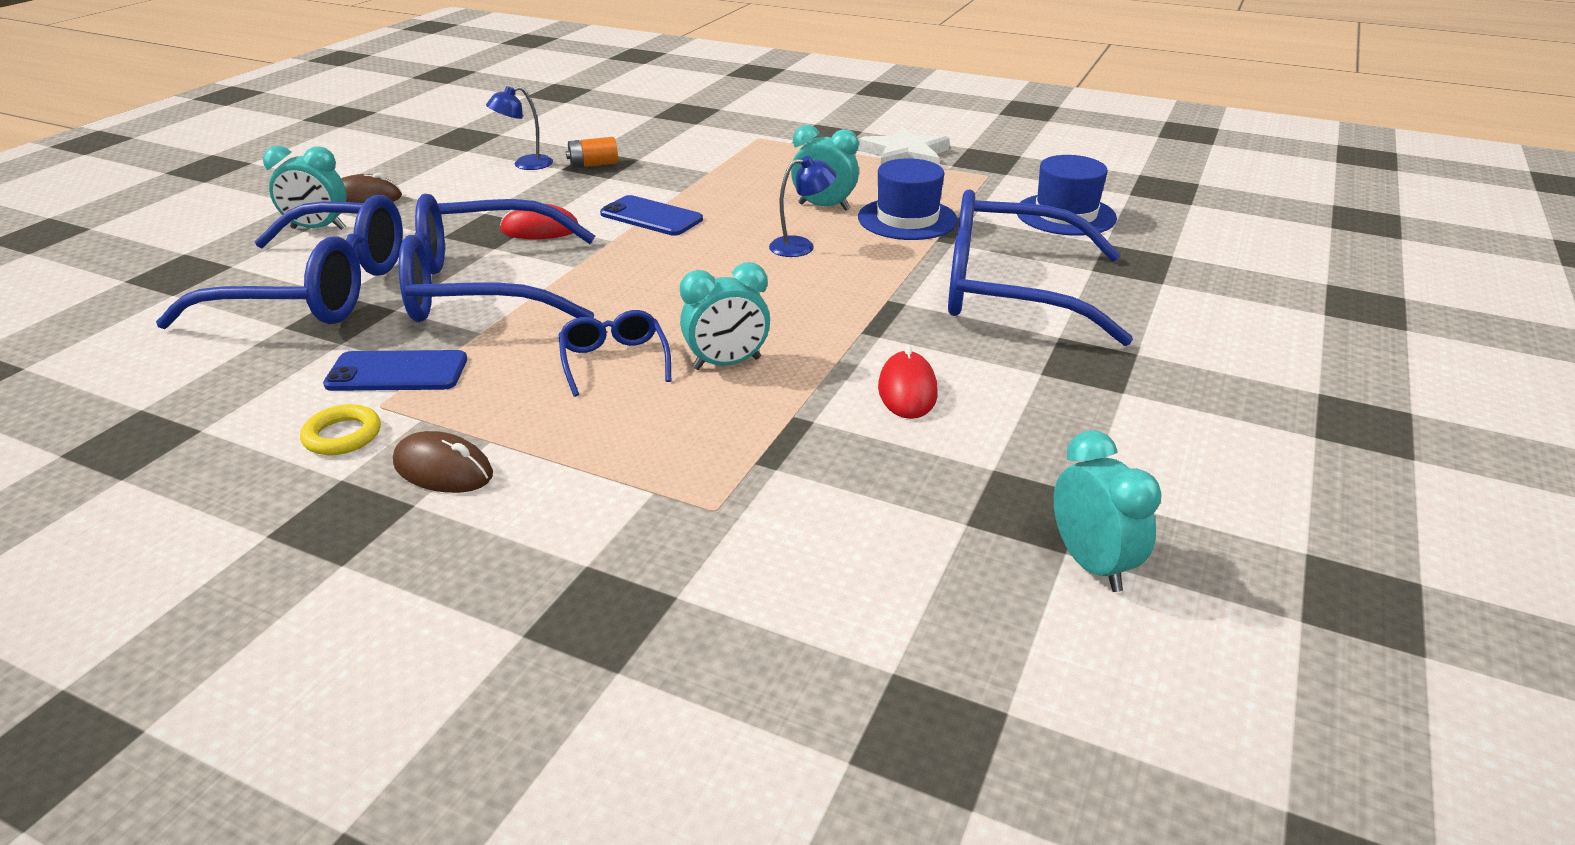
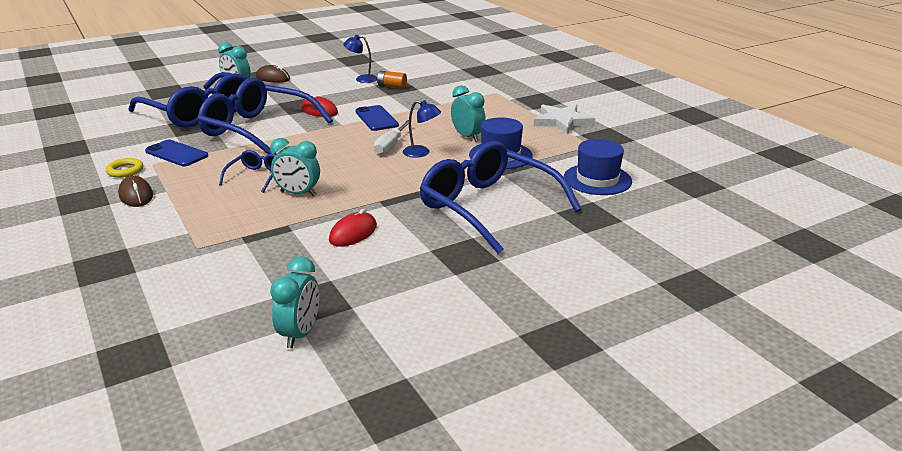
camera: 35 degrees right, 5 degrees down
(740, 249) = (391, 145): none -> white screwdriver

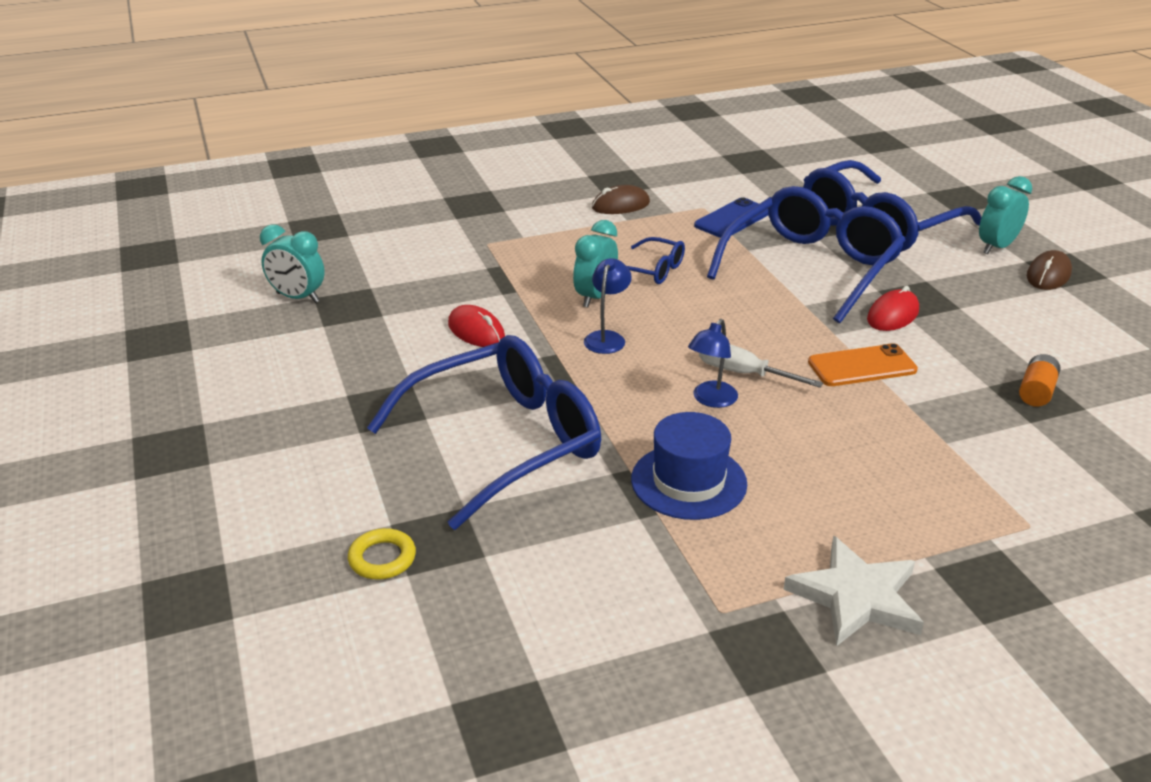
camera: 100 degrees right, 5 degrees up
(125, 171) = (687, 195): yellow ring -> yellow ring (382, 558)
(361, 79) = (1072, 360): blue lamp -> blue lamp (607, 338)
(376, 118) = (862, 366): blue phone -> orange phone
(467, 137) = (775, 455): turquoise clock -> none
(597, 179) = (563, 582): blue hat -> none

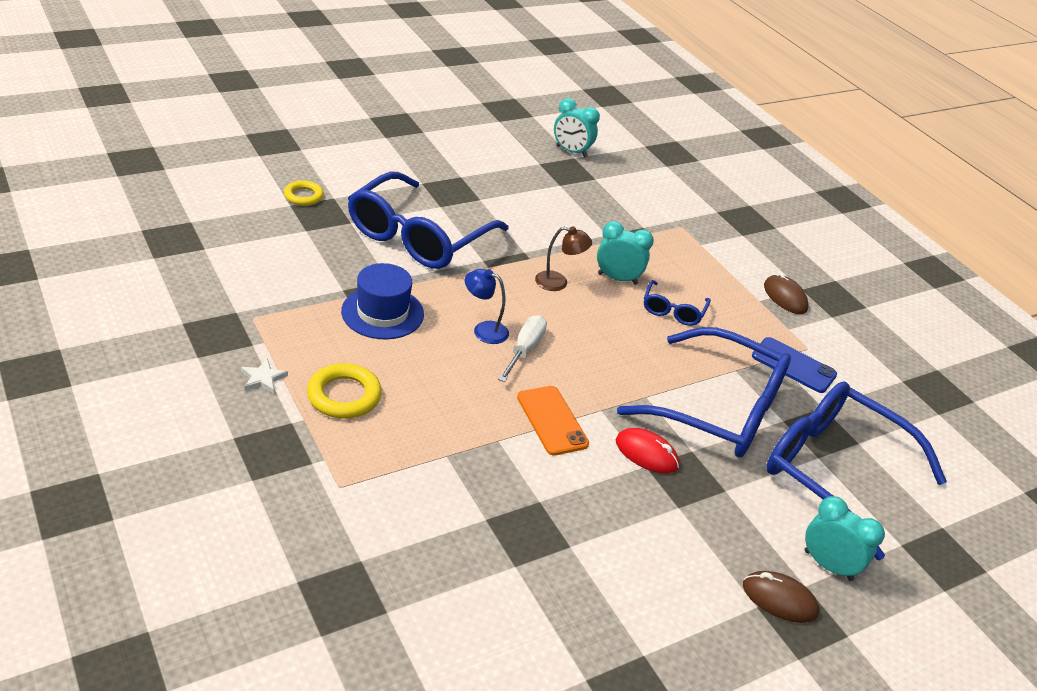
camera: 75 degrees right, 5 degrees up
(297, 298) = (571, 151): turquoise clock -> turquoise clock turned 75 degrees counterclockwise
(476, 331) = (550, 223): red mouse -> none
(505, 442) = (418, 237): blue glasses -> blue glasses turned 75 degrees clockwise
(607, 338) = (558, 283): blue lamp -> brown lamp
(856, 597) = (263, 378): white star -> white star, size x0.49
(869, 520) = (344, 396): none -> yellow ring
(1036, 392) = (536, 534): orange battery -> none

